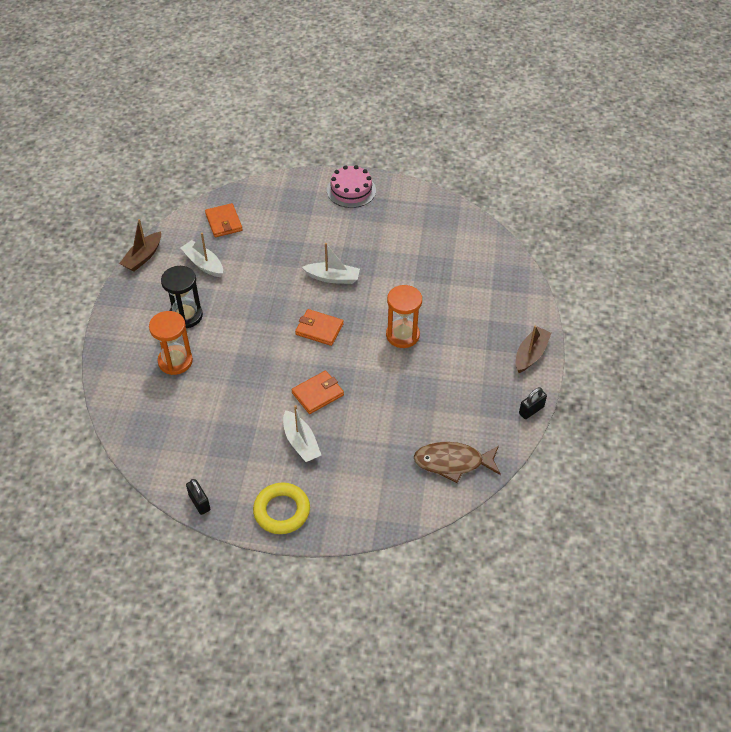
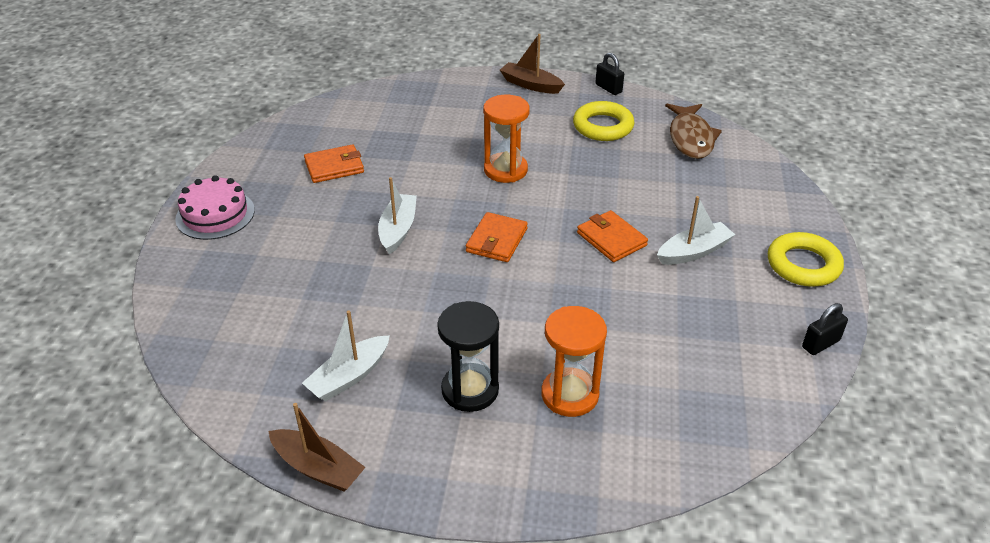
camera: 90 degrees left, 10 degrees down
(224, 222) = (249, 357): orange wallet -> orange wallet (334, 167)
(467, 401) = (603, 126): none -> yellow ring

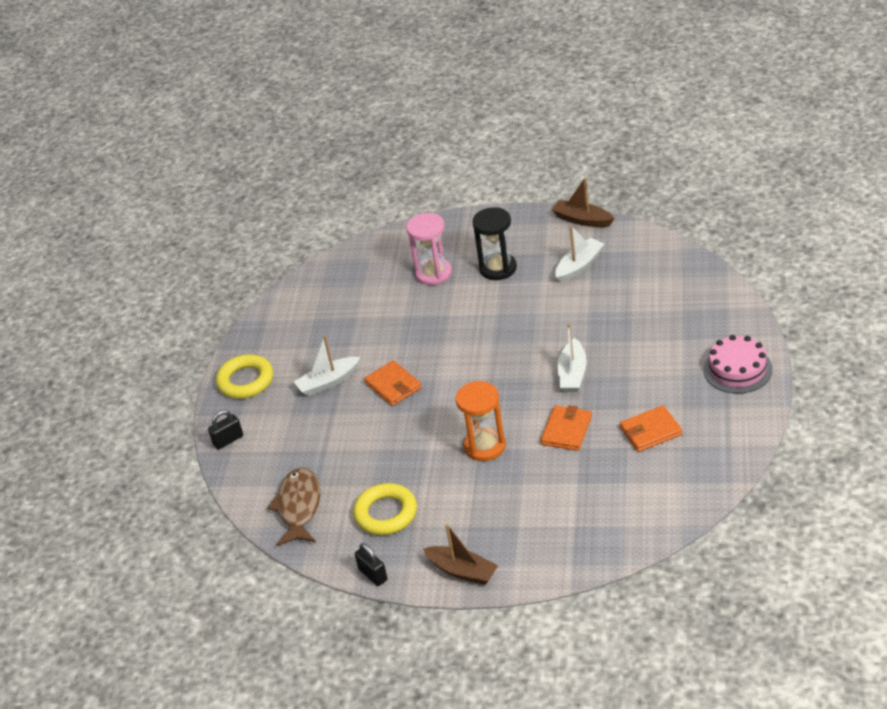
camera: 175 degrees left, 0 degrees up
(497, 240) = (488, 374): orange wallet -> orange wallet (566, 430)
(570, 394) = (433, 273): orange hourglass -> pink hourglass
(820, 344) = (259, 323): black padlock -> black padlock (228, 440)

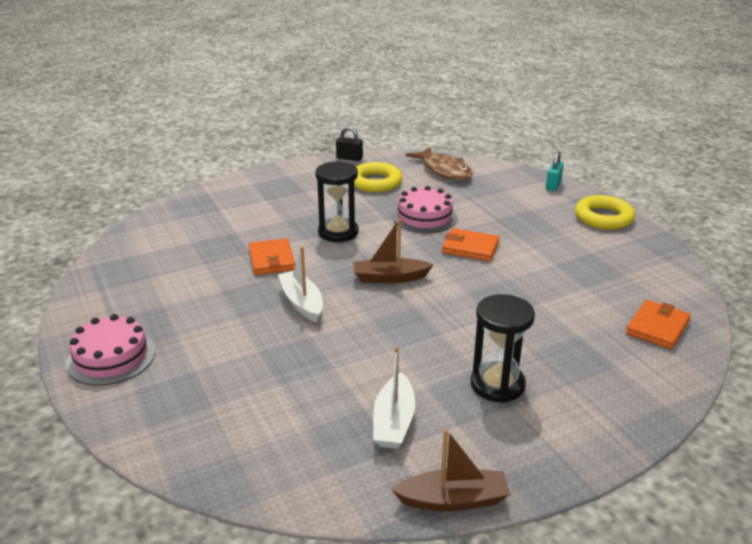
camera: 140 degrees right, 10 degrees down
(228, 440) = (553, 185): black padlock -> turquoise padlock
(328, 382) = (532, 235): white boat -> none
(391, 439) = (424, 217): none -> pink cake
(433, 273) = (567, 354): pink hourglass -> none
(462, 571) = (287, 173): brown boat -> brown boat (389, 278)
(485, 446) = (338, 232): orange hourglass -> black hourglass
(650, 431) = (187, 279): orange wallet -> orange wallet (657, 327)

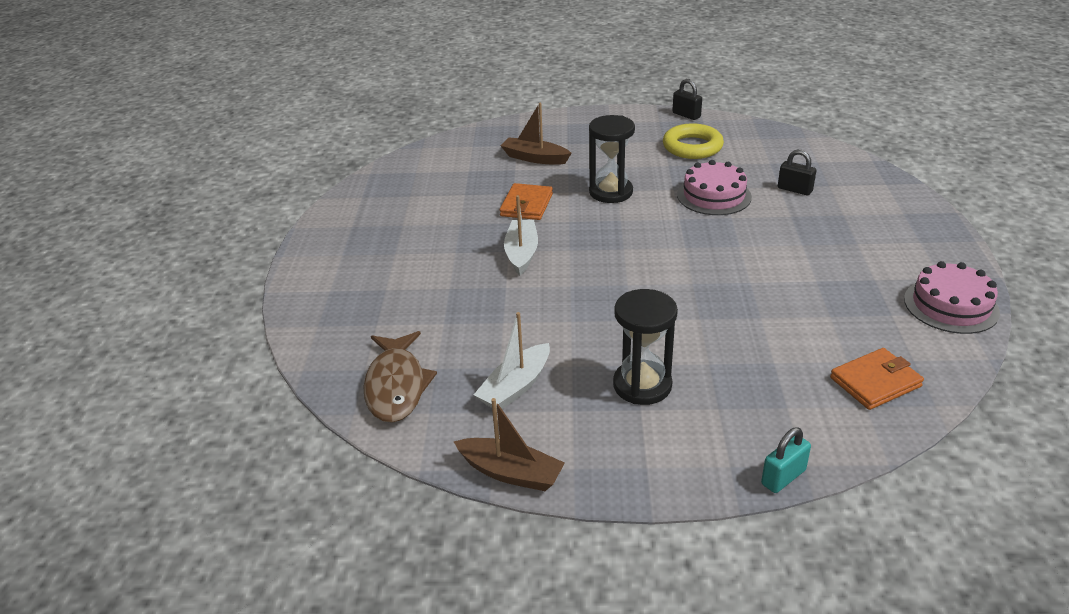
camera: 30 degrees right, 5 degrees up
(111, 357) = (331, 258): pink cake -> pink cake (951, 305)
(389, 278) = (624, 251): brown boat -> brown boat (535, 158)
(444, 170) = (780, 149): brown fish -> brown fish (396, 386)
(470, 248) = (735, 240): orange wallet -> none
(481, 199) = (794, 189): none -> black padlock
(553, 185) = (897, 192): turquoise padlock -> turquoise padlock (783, 477)
(603, 217) = (927, 243): yellow ring -> none

